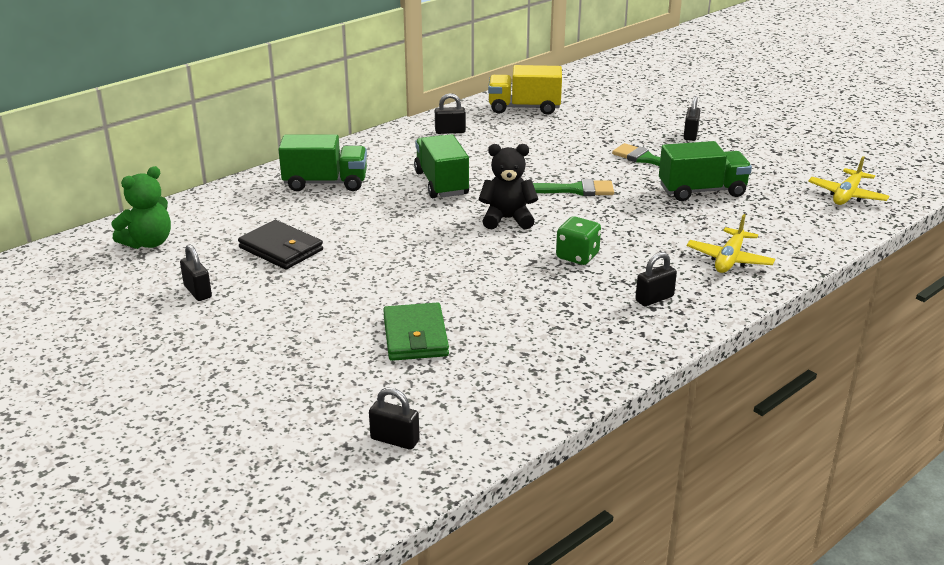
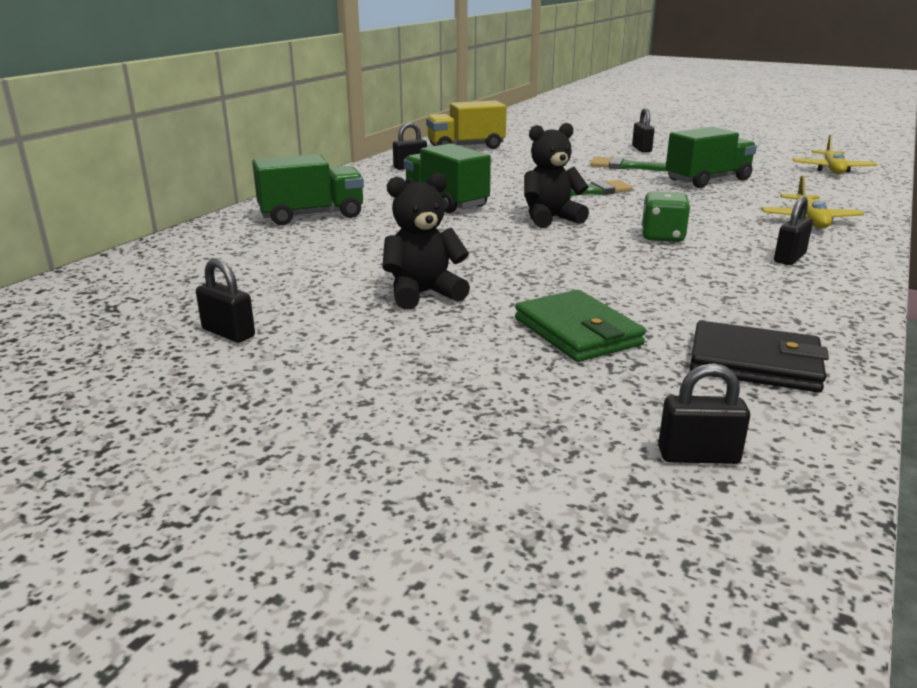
camera: 20 degrees left, 5 degrees down
(148, 243) = (114, 294): green teddy bear -> none
(281, 249) = (310, 275): black wallet -> black wallet (754, 363)
(343, 281) = (423, 294): none -> black teddy bear

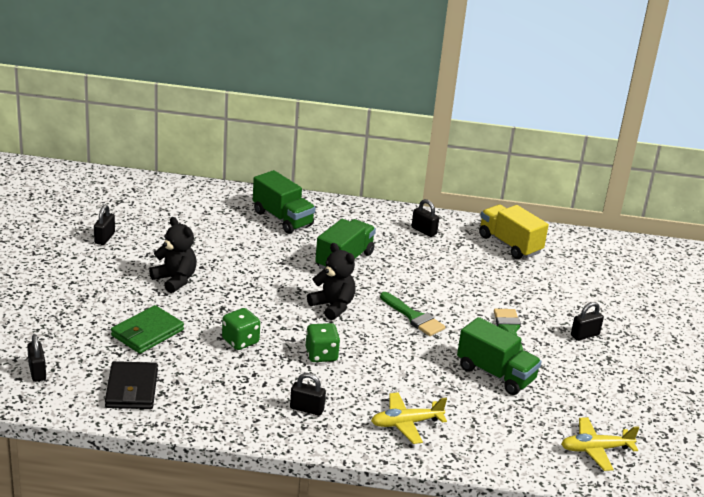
camera: 65 degrees right, 5 degrees up
(619, 273) = (240, 341): none -> green dice

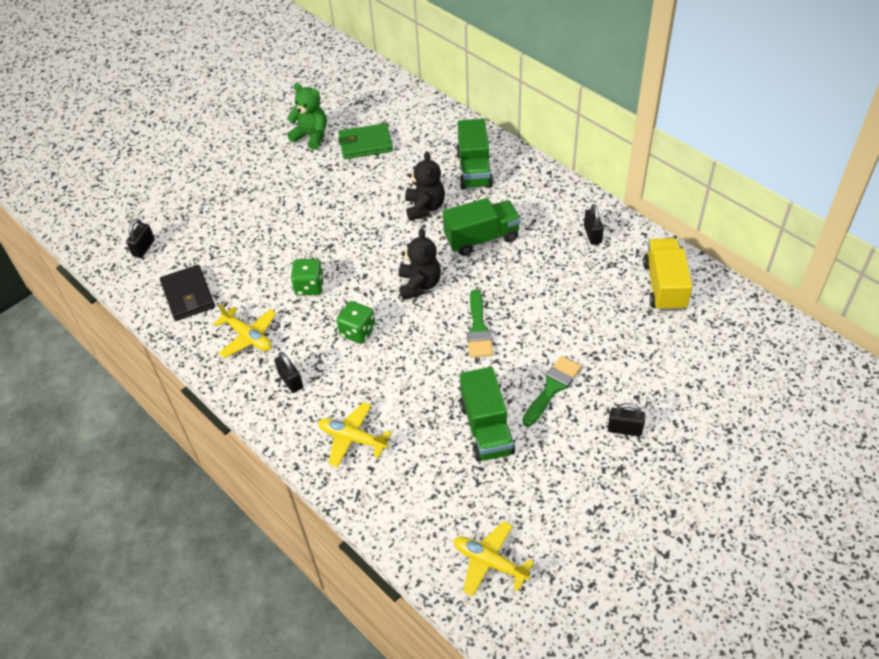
camera: 45 degrees right, 20 degrees up
(104, 238) = (311, 136): black padlock -> green teddy bear
(132, 389) = (188, 295): black wallet -> black wallet turned 60 degrees counterclockwise
(147, 333) = (250, 246): green wallet -> green wallet (365, 144)
(175, 280) = (322, 201): black teddy bear -> black teddy bear (425, 207)
(229, 395) = (248, 337): none -> yellow plane

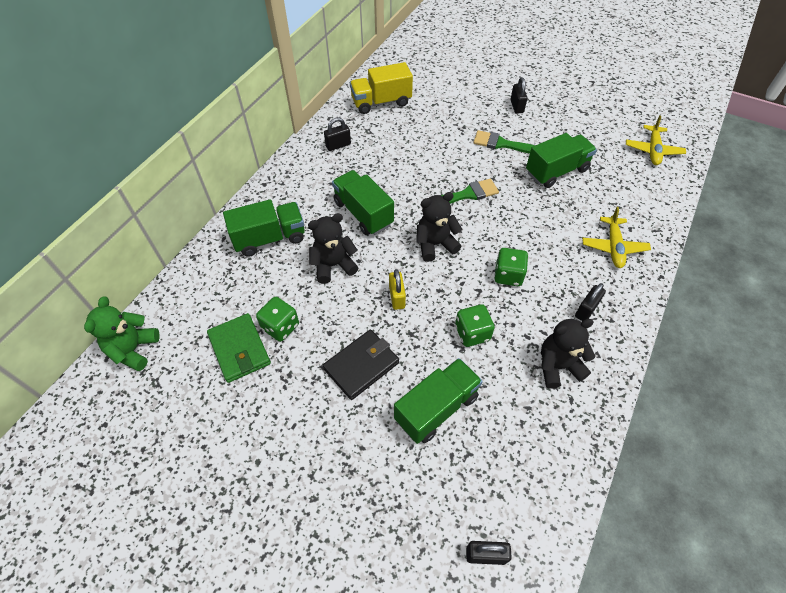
camera: 110 degrees left, 5 degrees up
(188, 295) = (534, 455): black wallet -> black wallet (361, 366)
(248, 337) = (558, 366): yellow plane -> black teddy bear
(256, 247) = (436, 408): none -> green truck
(311, 136) = (230, 417): green teddy bear -> green teddy bear (133, 349)
(370, 244) = (397, 297): none -> yellow padlock
(375, 168) = (280, 327): none -> green dice

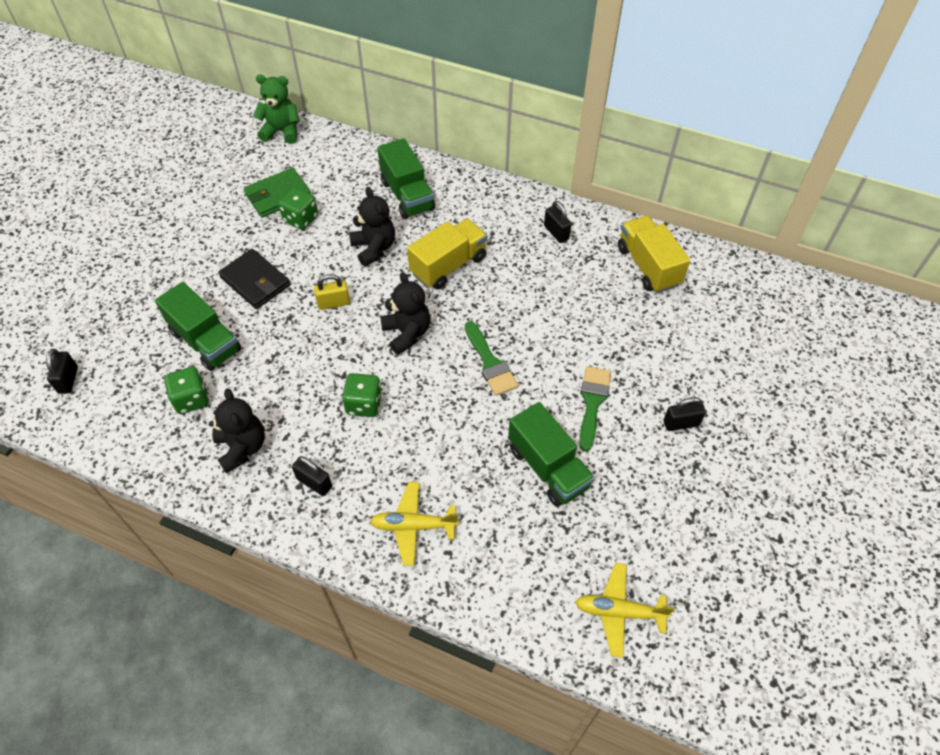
camera: 85 degrees right, 0 degrees up
(363, 213) = (448, 265): green truck -> yellow truck
(472, 333) = (287, 369): green dice -> green dice (191, 399)

